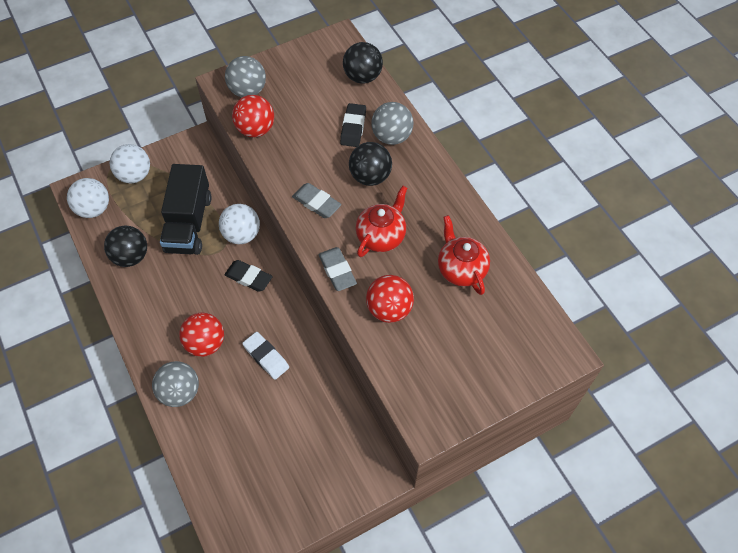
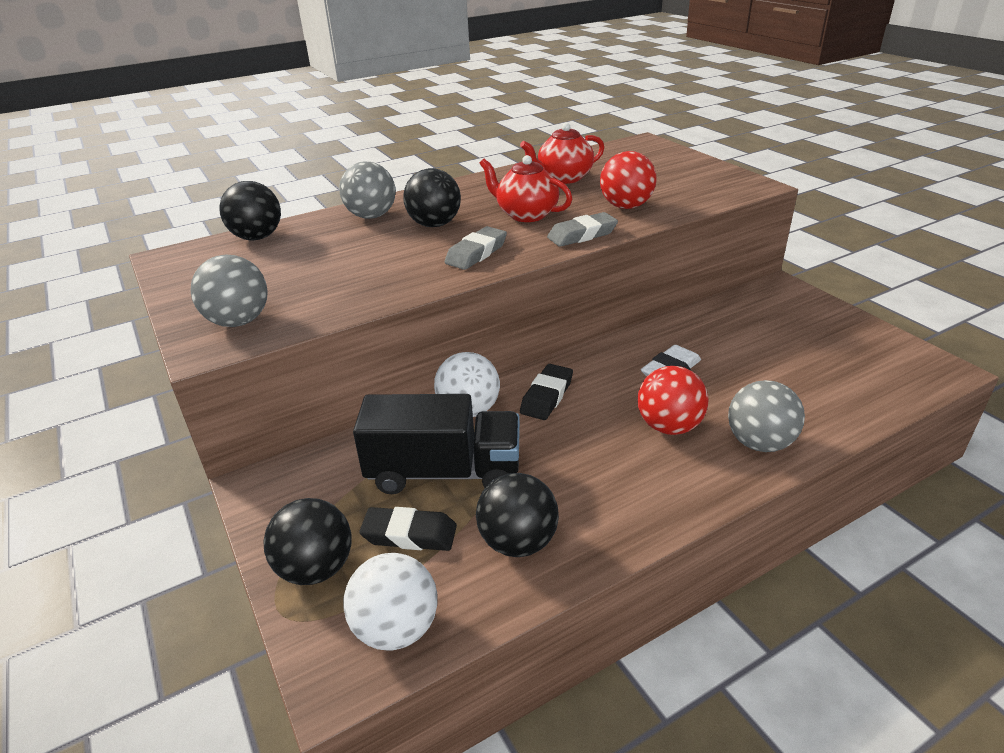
camera: 90 degrees left, 25 degrees down
(134, 175) = (316, 568): white ball -> black ball
(255, 129) = (328, 307): red ball -> none
(353, 128) = (349, 238): black eraser -> black eraser (409, 534)

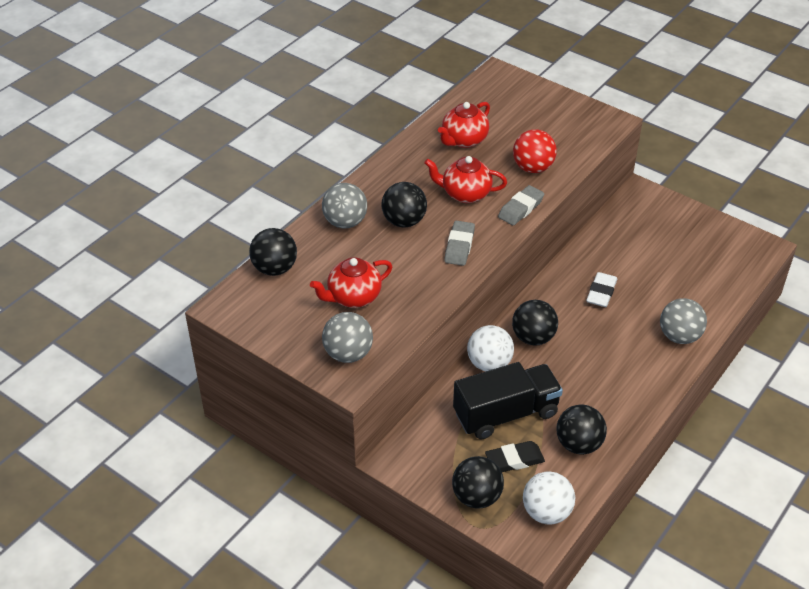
camera: 25 degrees left, 10 degrees up
(307, 273) = (353, 297): none -> red teapot
(547, 396) = (533, 337): black eraser -> black ball
(669, 426) = (622, 339): red ball -> none

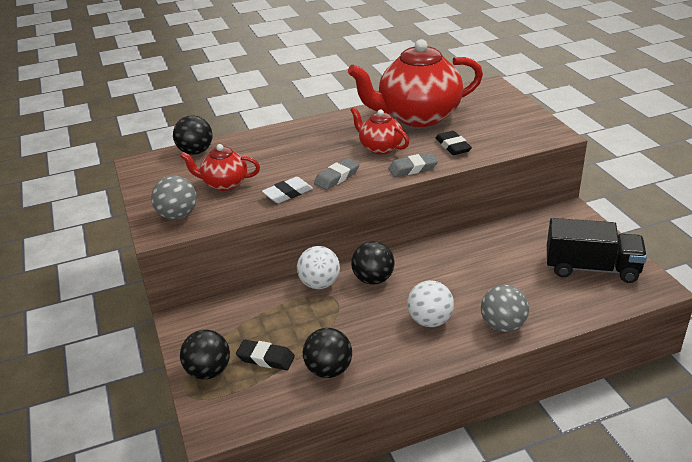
camera: 35 degrees right, 10 degrees down
(345, 222) = (274, 140): grey ball -> none
(404, 221) = (315, 151): black ball -> none
(464, 140) = (417, 116): red teapot -> red teapot, size x2.00
(506, 414) = (294, 323): black truck -> black truck (591, 268)
(533, 168) = (453, 146): red ball -> black eraser
(546, 512) = (248, 409): white ball -> white ball (430, 321)
(601, 292) = (463, 268): white eraser -> white eraser (288, 193)

